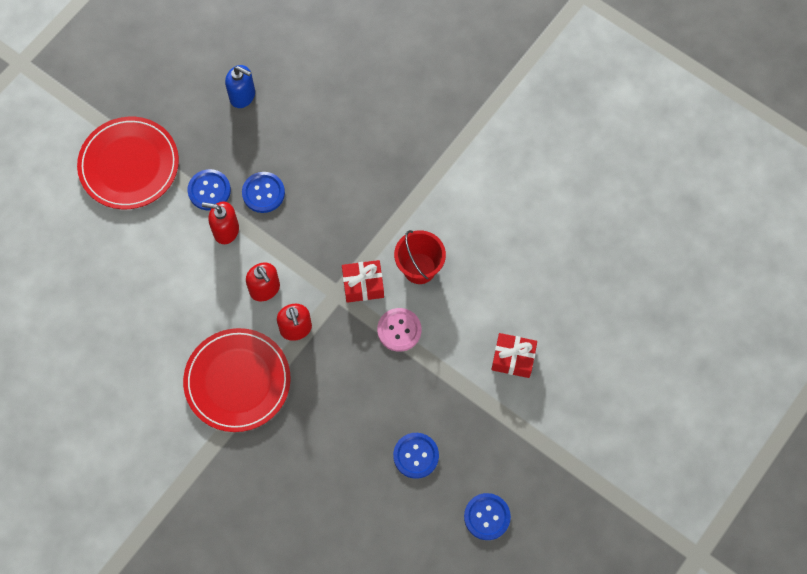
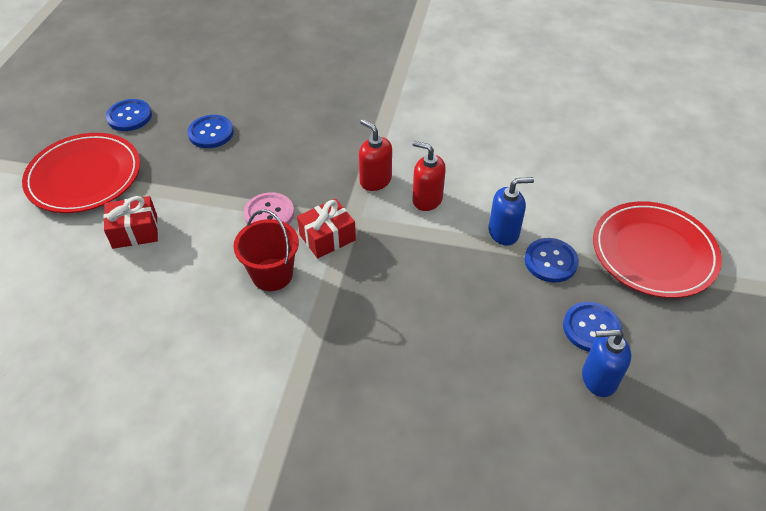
camera: 155 degrees right, 20 degrees down
(226, 230) = (503, 232): red soap dispenser -> blue soap dispenser
(237, 381) = (404, 128): red plate -> red plate (84, 176)
(263, 193) = (491, 281): blue button -> blue button (591, 328)

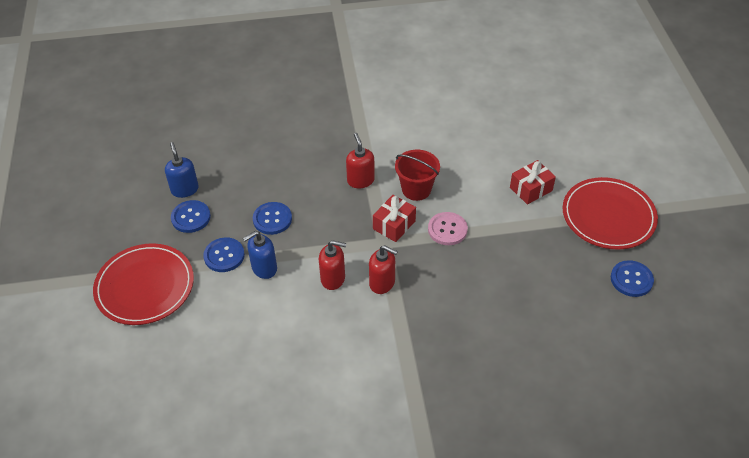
camera: 160 degrees right, 0 degrees up
(211, 133) = (548, 285): blue button -> blue button (272, 219)
(337, 311) = (360, 180): none -> red soap dispenser
(598, 379) = (185, 189): blue soap dispenser -> blue soap dispenser turned 90 degrees counterclockwise

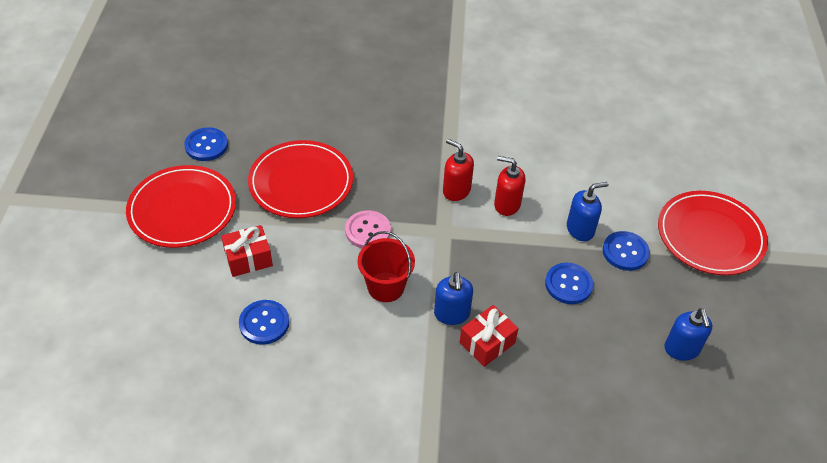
camera: 170 degrees left, 0 degrees up
(191, 217) = (669, 307): blue button -> blue button (264, 323)
(360, 180) = (452, 314): red soap dispenser -> blue soap dispenser
(394, 225) = (426, 248): red gift -> red gift (487, 343)
(524, 261) = (301, 182): none -> red plate

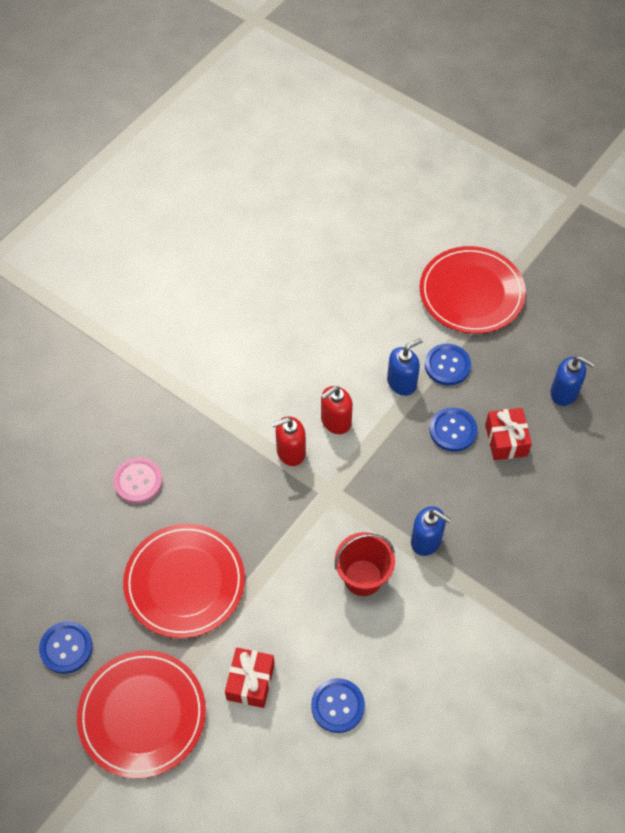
camera: 55 degrees left, 10 degrees up
(368, 231) = (287, 556): pink button -> pink button (138, 481)
(487, 343) = (472, 531): red gift -> red gift (506, 440)
(580, 229) = (402, 382): blue soap dispenser -> blue soap dispenser turned 45 degrees clockwise

